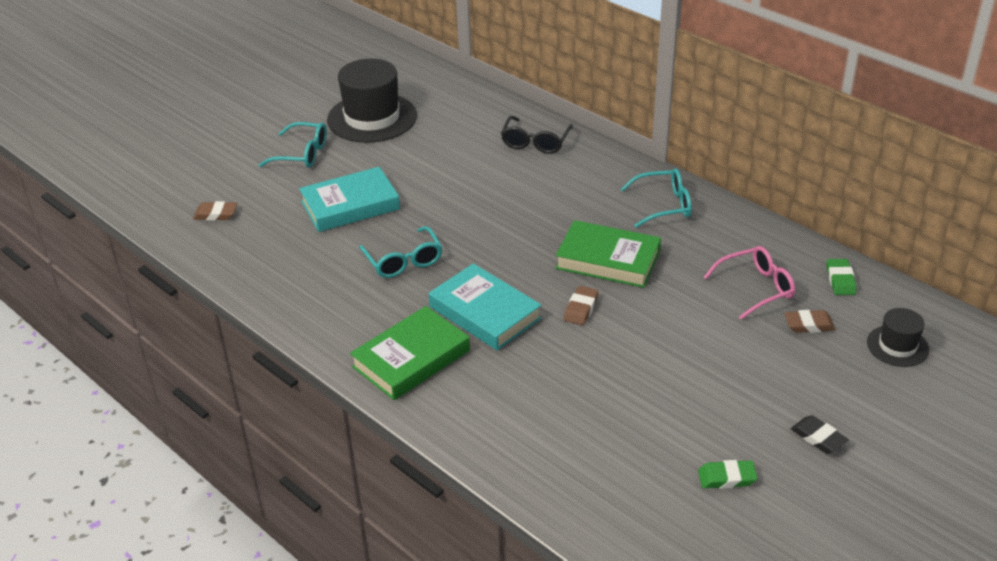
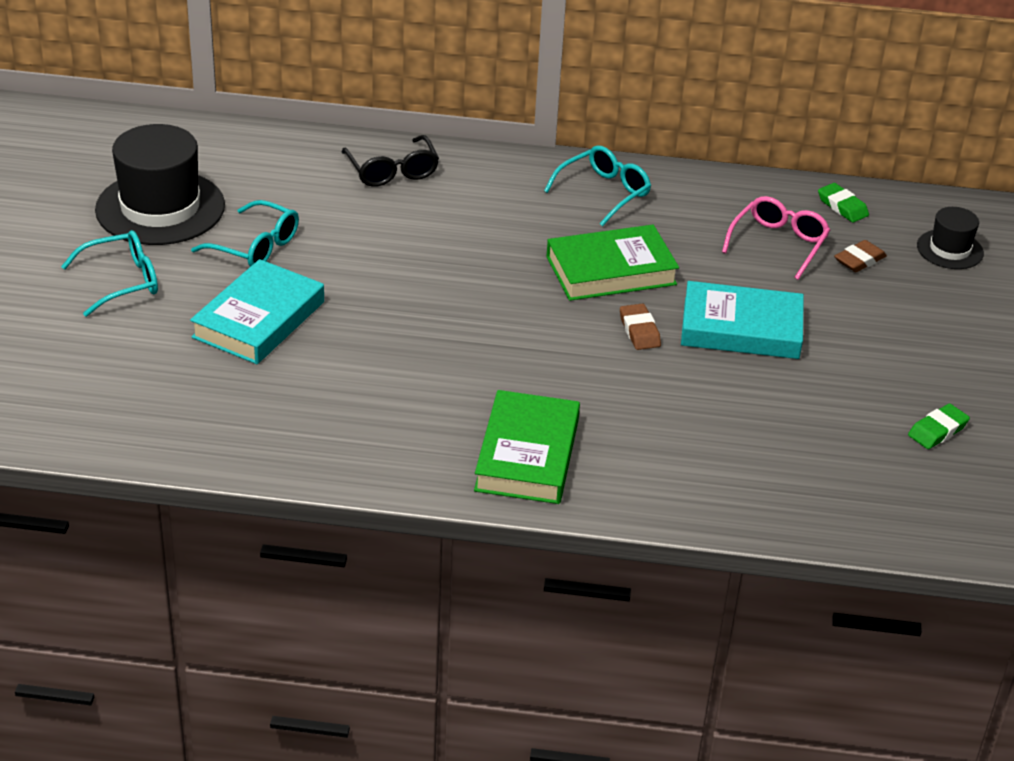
camera: 40 degrees left, 0 degrees up
(216, 214) = (98, 394): brown eraser -> none
(403, 261) = (396, 357): turquoise glasses -> turquoise glasses (255, 246)
(485, 312) = (548, 375): turquoise book -> turquoise book (741, 328)
(818, 437) = (971, 360): black eraser -> none

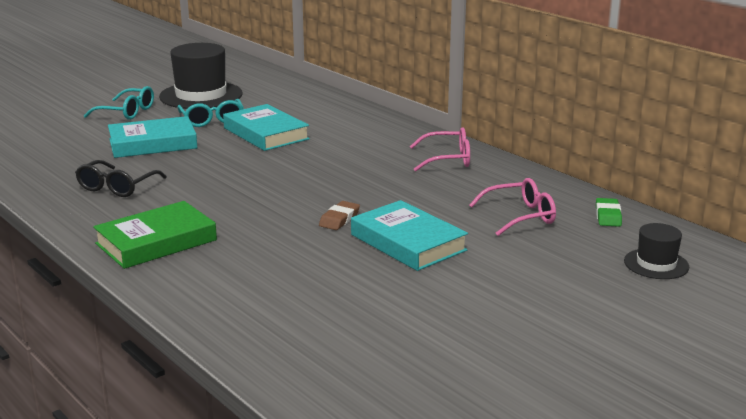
camera: 45 degrees right, 15 degrees down
(357, 240) = (266, 133): none -> turquoise book
(392, 171) = (342, 116): black glasses -> black glasses (117, 187)
(603, 193) = (447, 159): turquoise glasses -> pink glasses
(611, 270) = (379, 190): green book -> none
(859, 260) = (567, 244): brown eraser -> none
(937, 430) = (443, 348): green eraser -> none

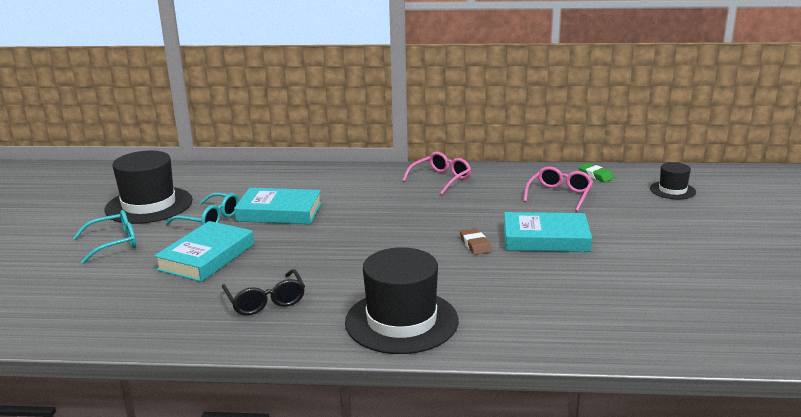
camera: 45 degrees left, 0 degrees up
(156, 242) = (401, 321): green book -> black hat

